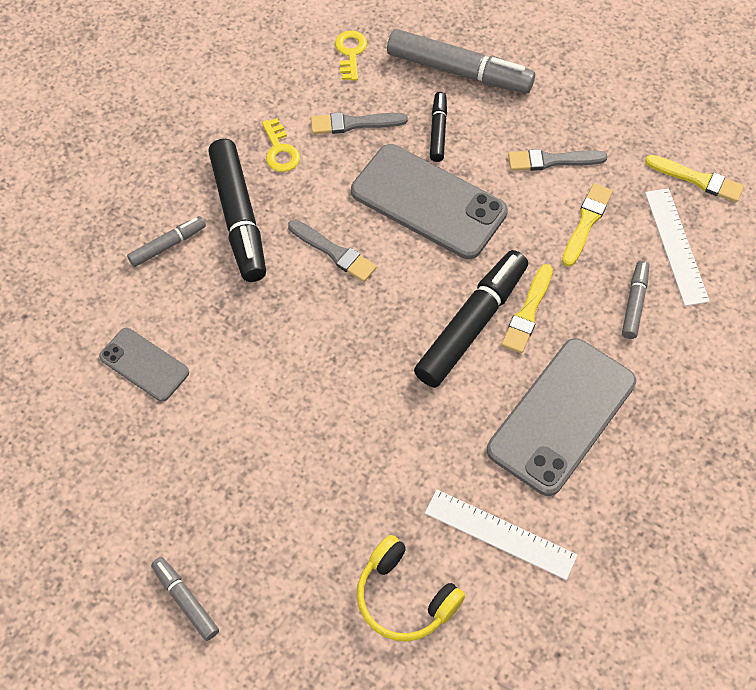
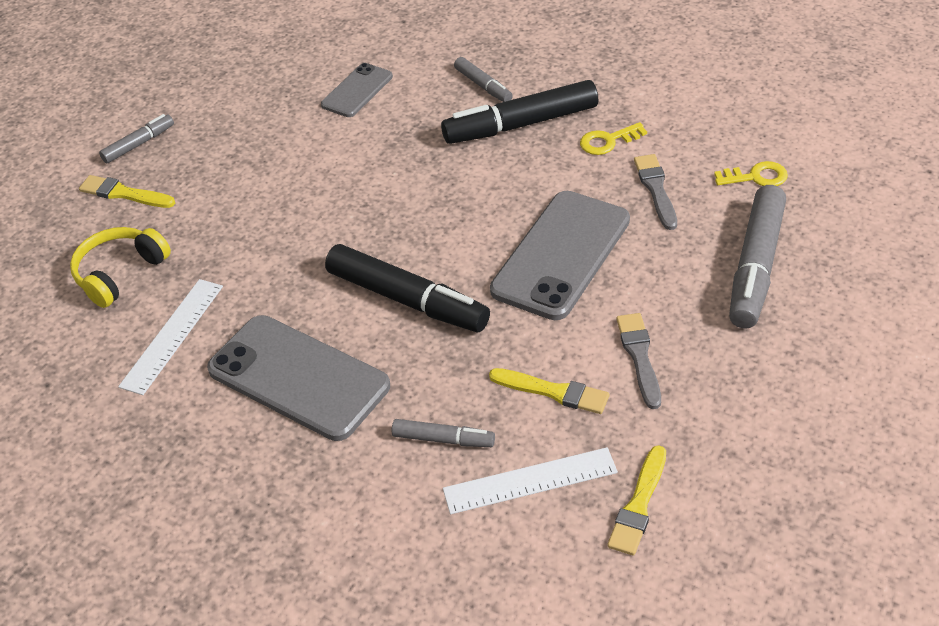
camera: 90 degrees right, 15 degrees down
(334, 252) = (487, 192): grey brush -> none
(438, 131) = (661, 255): black marker -> none
(527, 312) = (425, 344): yellow brush -> yellow brush (124, 193)

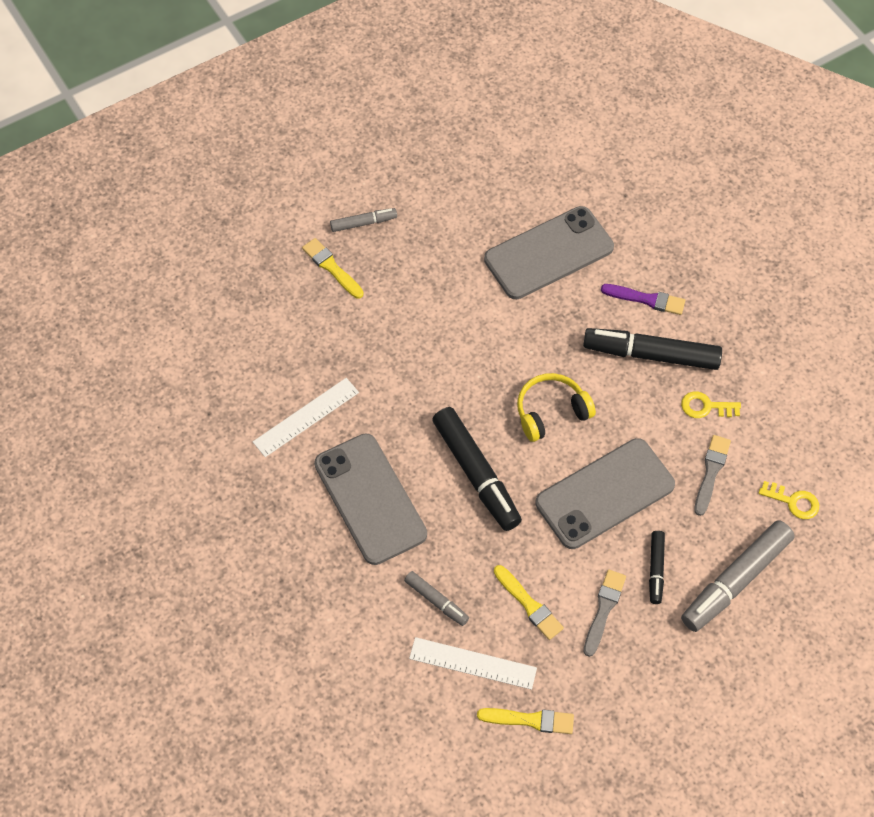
camera: 25 degrees right, 15 degrees up
(120, 273) = (296, 342): yellow headphones -> yellow headphones (551, 412)
(357, 91) = (548, 253): grey phone -> grey phone, size x1.83
(483, 86) = (646, 299): grey marker -> purple brush
(638, 505) = (530, 720): yellow brush -> yellow brush turned 135 degrees counterclockwise
(666, 295) = (656, 569): none -> black marker

